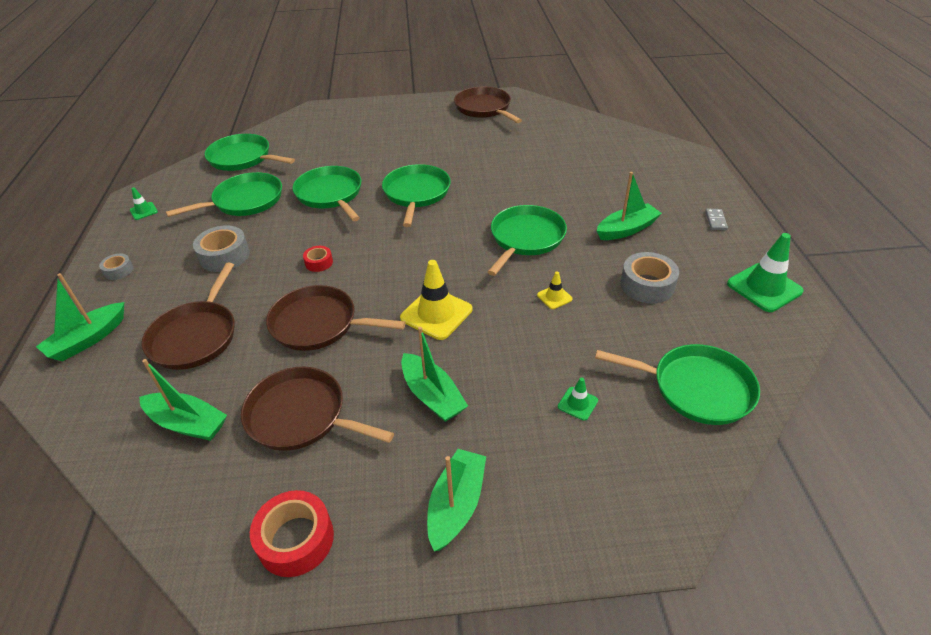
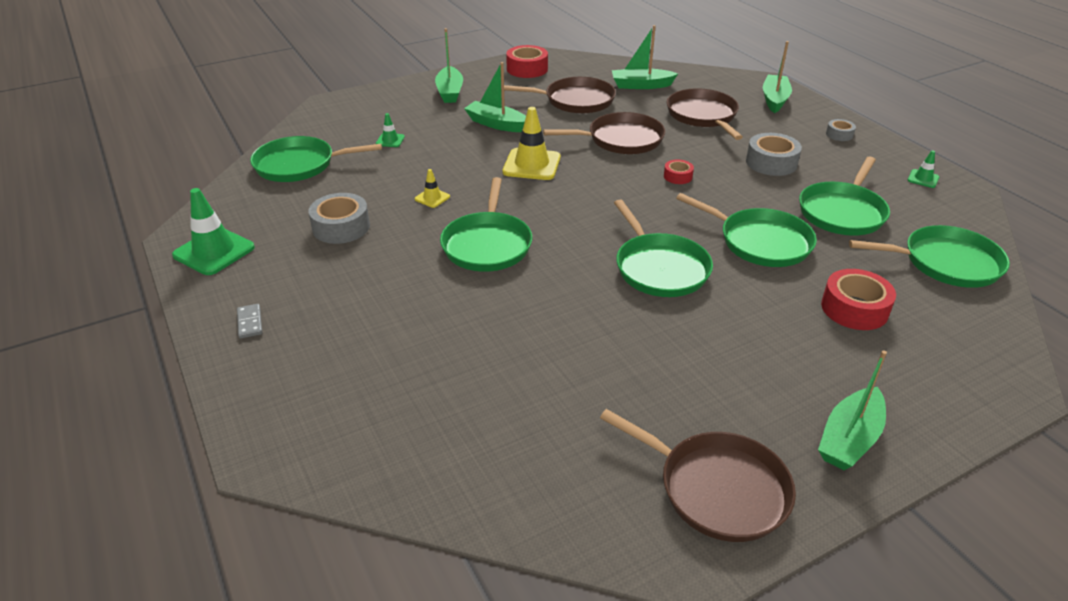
camera: 155 degrees right, 5 degrees down
(333, 149) = (854, 308): none -> red tape
(626, 229) = (370, 282): green boat -> green boat (849, 439)

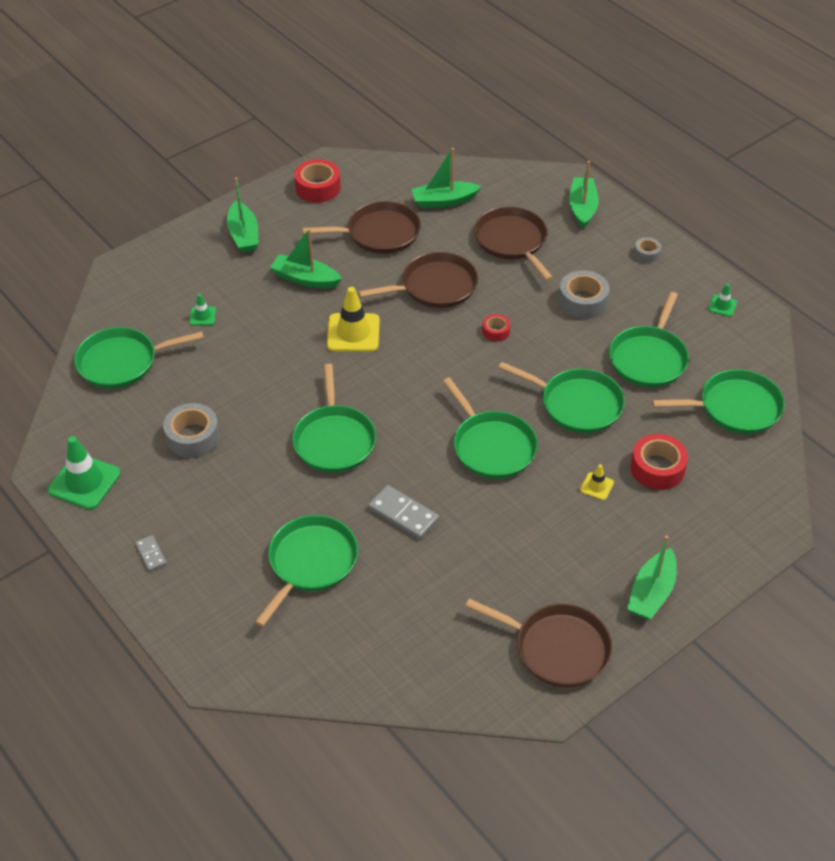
camera: 10 degrees left, 10 degrees up
(425, 353) = (310, 563): none -> green pan
(432, 198) = (268, 389): yellow traffic cone -> yellow traffic cone (597, 486)
(545, 318) = (403, 514): none -> grey domino

